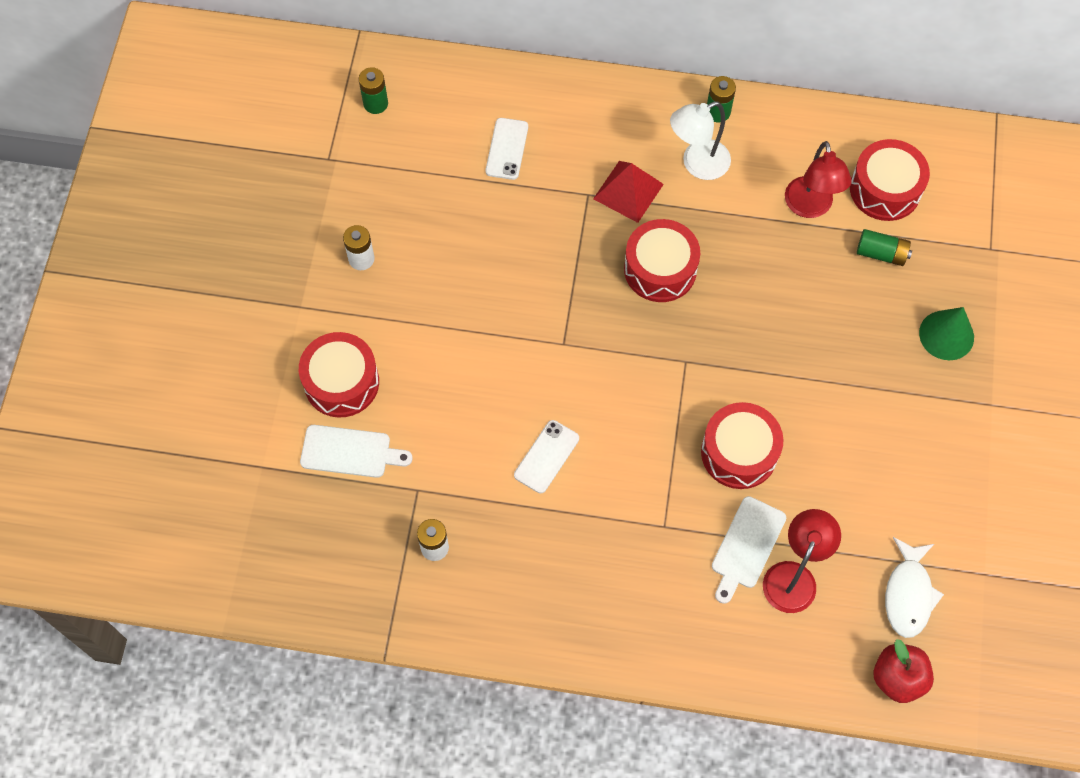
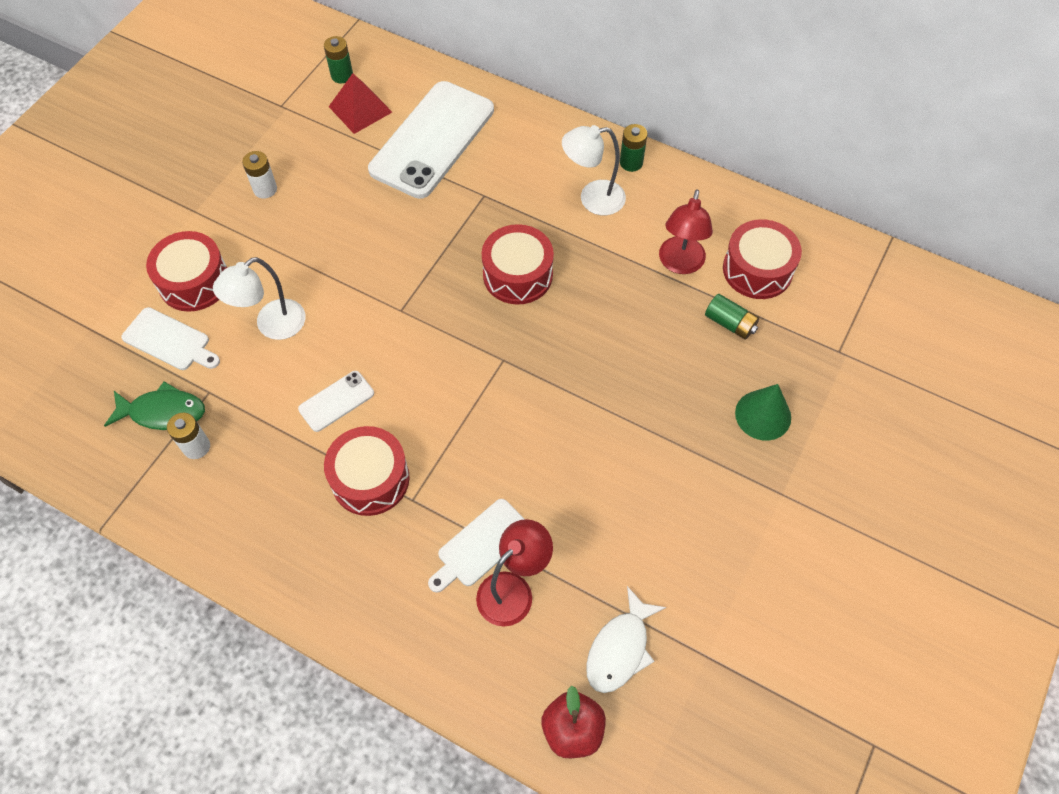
camera: 20 degrees right, 5 degrees down
(383, 525) = (163, 412): none -> green fish
(445, 402) = (272, 326): none -> white lamp
(507, 149) = (432, 140): white phone -> white phone, size x2.27
(628, 191) = (520, 203): red pyramid -> red pyramid (360, 109)
(739, 452) = (514, 456): red drum -> red drum (370, 479)

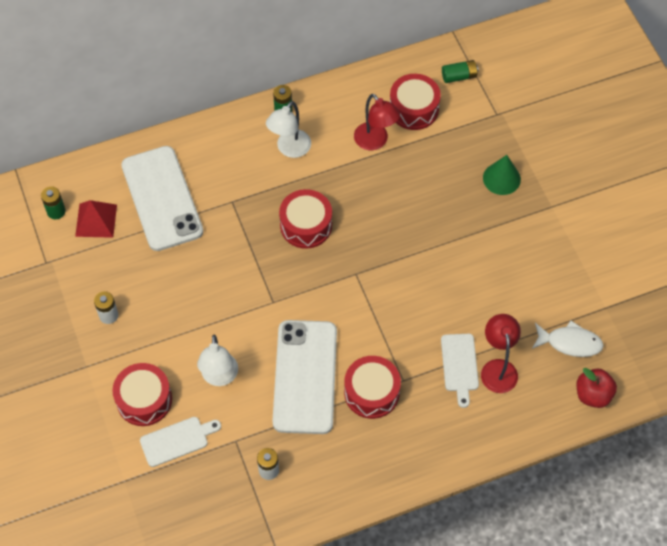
camera: 50 degrees left, 0 degrees up
(163, 412) = (227, 474): green fish -> none
(336, 401) = (305, 377): white phone -> white phone, size x2.27
(620, 649) = (570, 343): white fish -> white fish turned 60 degrees counterclockwise
(730, 323) = (434, 149): green battery -> green battery (459, 76)

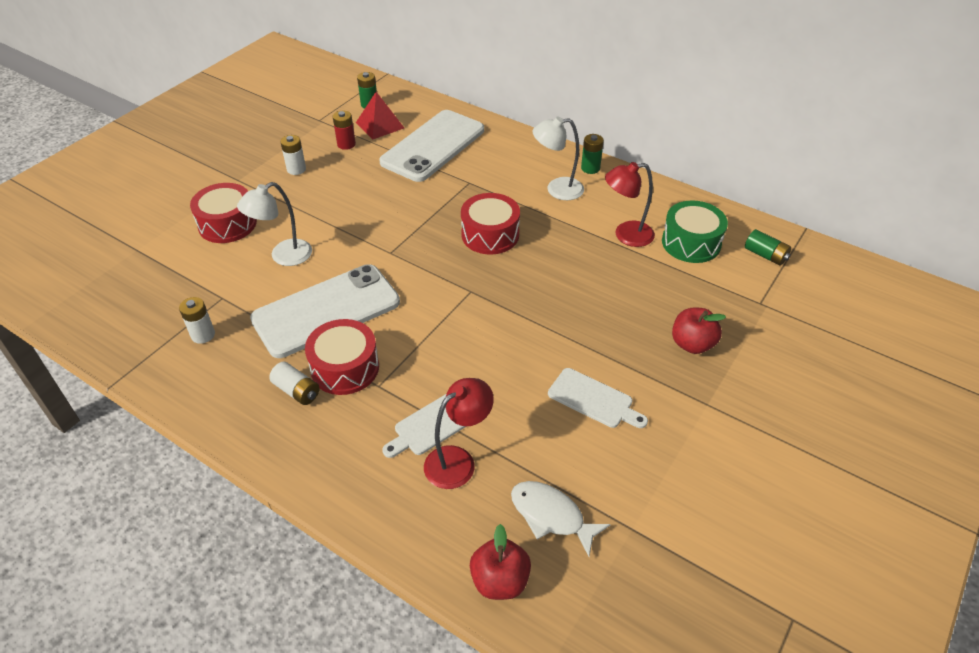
camera: 55 degrees right, 15 degrees down
(103, 260) = (346, 144): none -> red battery
(177, 440) = (198, 261): white cutting board -> white cutting board (593, 399)
(371, 432) = (297, 391): none -> white battery
(375, 142) = (626, 235): red lamp -> red lamp turned 60 degrees clockwise
(414, 109) = (691, 243): red drum -> green drum
(501, 178) = (692, 344): green cone -> red apple
(570, 343) = (551, 516): white fish -> white fish turned 150 degrees clockwise

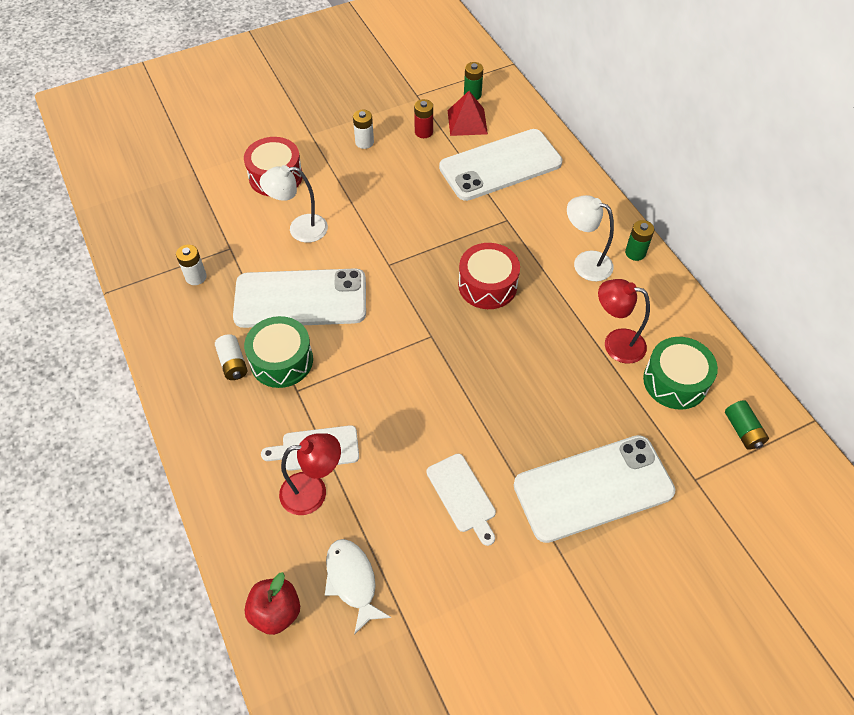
camera: 30 degrees right, 10 degrees up
(345, 368) = (281, 360): red drum -> green drum
(692, 344) = (593, 488): red apple -> white phone

